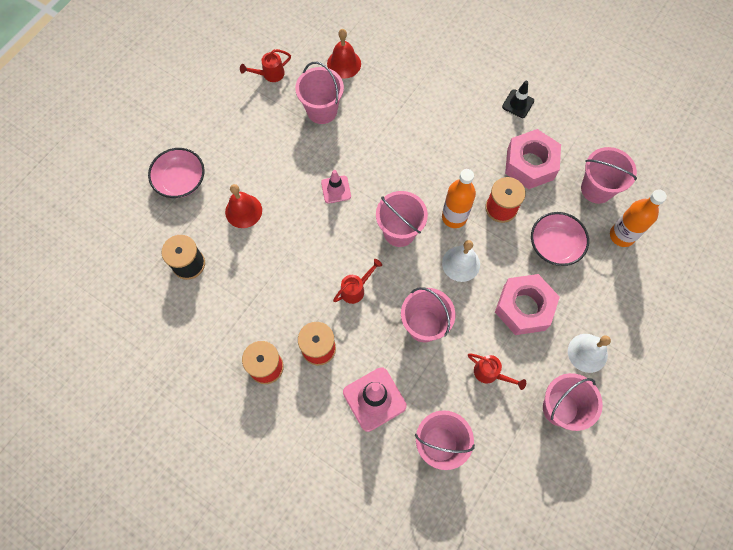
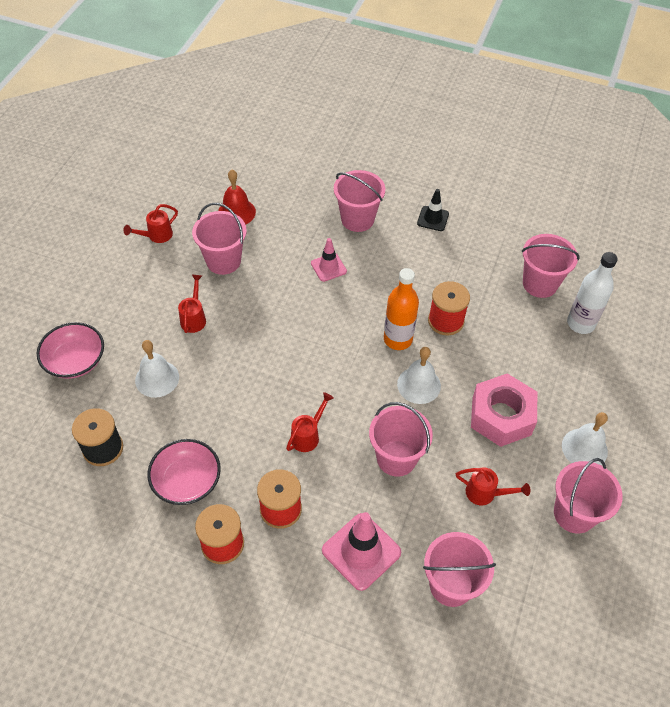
camera: 15 degrees left, 15 degrees down
(243, 211) = (157, 378): red bell -> white bell
(285, 160) = (194, 317): none -> red watering can
(336, 189) = (259, 336): pink traffic cone -> pink traffic cone (328, 267)
(399, 231) = (341, 366): pink bucket -> pink bucket (357, 219)
(530, 164) = (463, 273): pink nut -> none
(555, 245) = (514, 346): pink bowl -> pink bowl (187, 481)
(622, 235) = (581, 323): orange bottle -> white bottle

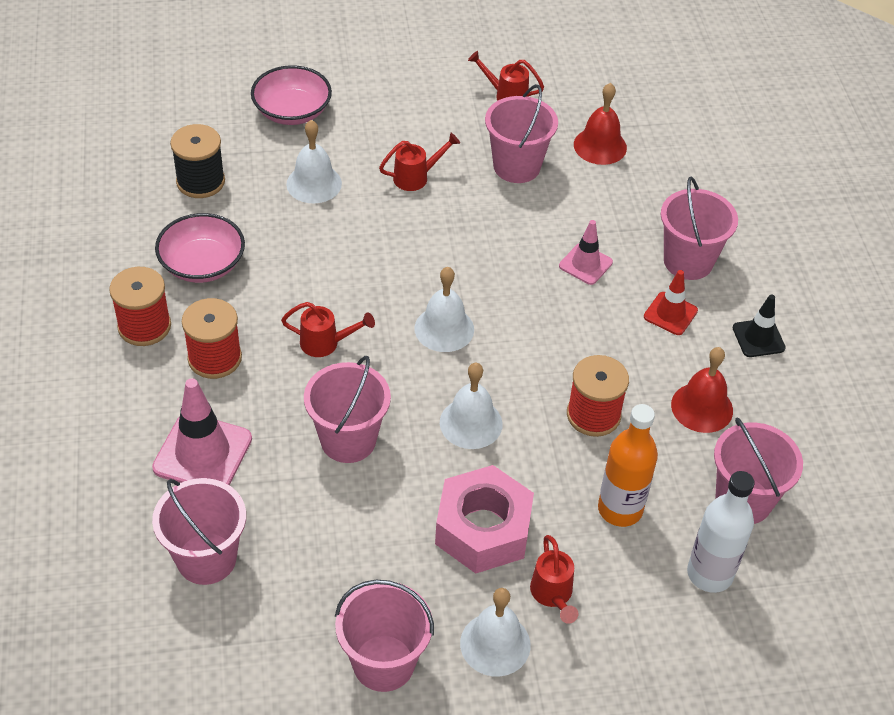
camera: 60 degrees right, 5 degrees down
(335, 363) = (444, 329): none -> white bell
(392, 247) = (670, 314): none -> red traffic cone
(398, 339) = (525, 376): orange bottle -> orange bottle (620, 509)
(467, 268) = (702, 407): none -> red bell
(486, 493) = (354, 552): red watering can -> red watering can (553, 595)

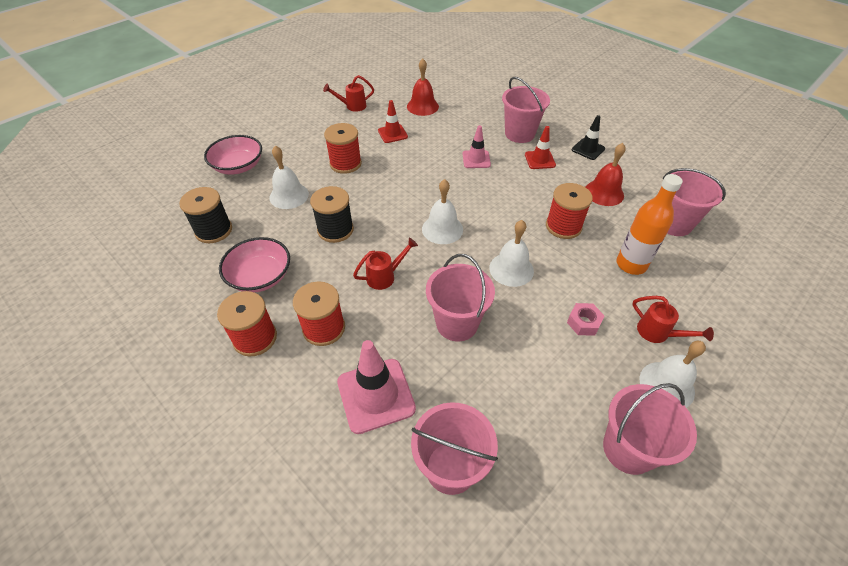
camera: 35 degrees left, 0 degrees up
(325, 257) = (335, 230): none -> black spool
(416, 177) = (345, 163): red watering can -> red spool
(483, 529) = (583, 322): pink nut -> pink nut, size x0.46
(516, 166) = (392, 134): pink bucket -> red traffic cone
(709, 574) = (706, 268): white bottle -> none

